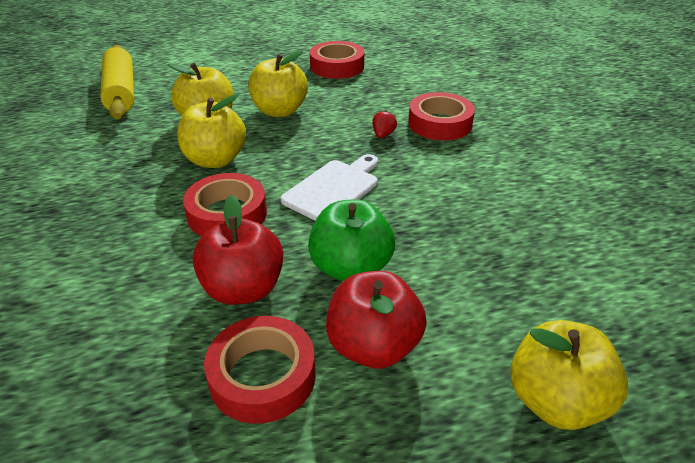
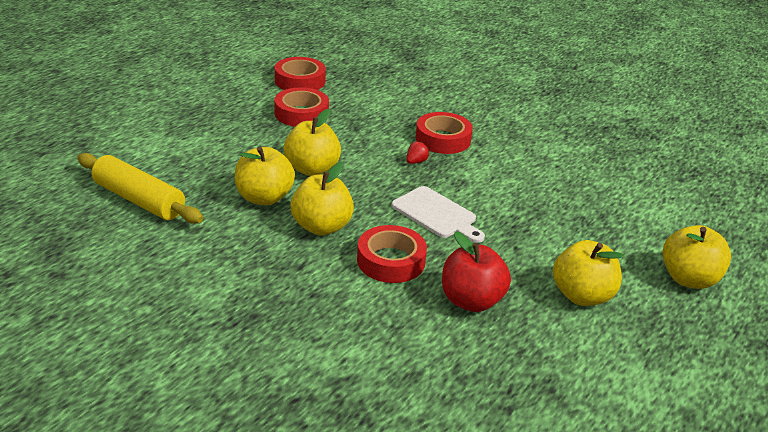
camera: 40 degrees left, 5 degrees down
(262, 376) = (548, 339): red tape -> red tape (300, 81)
(333, 189) = (436, 214): white cutting board -> white cutting board turned 135 degrees clockwise
(351, 268) = (515, 260): green apple -> none
(373, 346) = (582, 296): red apple -> yellow apple
(383, 135) = (416, 162): red strawberry -> red strawberry turned 60 degrees clockwise

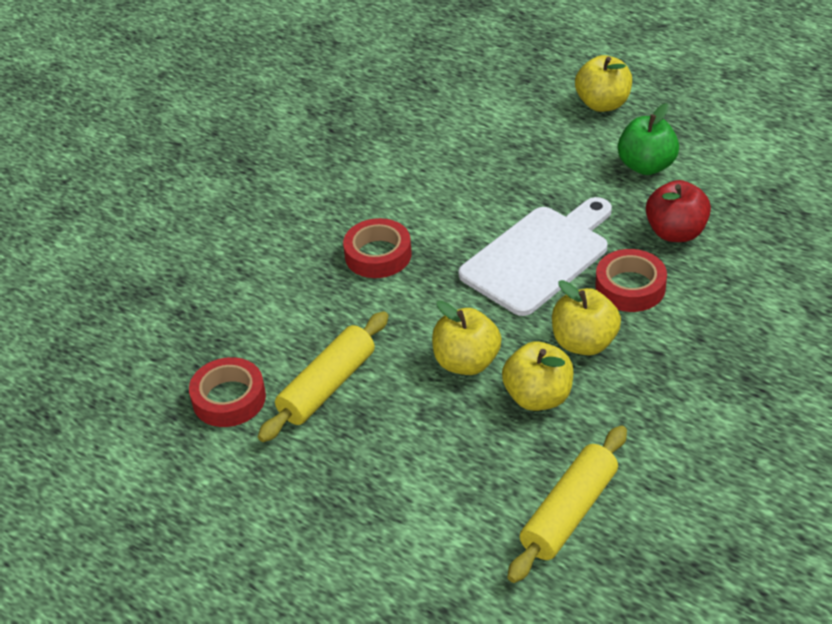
camera: 85 degrees left, 10 degrees up
(301, 114) = (327, 386): red tape -> yellow rolling pin
(416, 162) = (434, 275): red strawberry -> none
(436, 214) = (539, 257): white cutting board -> white cutting board, size x1.68
(582, 296) = (646, 166): yellow apple -> green apple

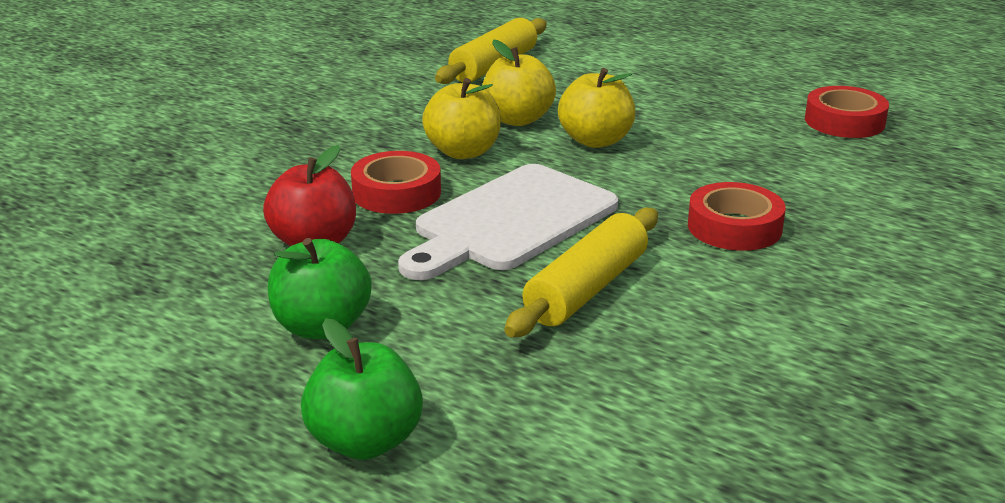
camera: 175 degrees right, 15 degrees down
(327, 386) = (743, 127): yellow rolling pin -> yellow rolling pin (586, 289)
(603, 104) = (365, 441): yellow apple -> green apple

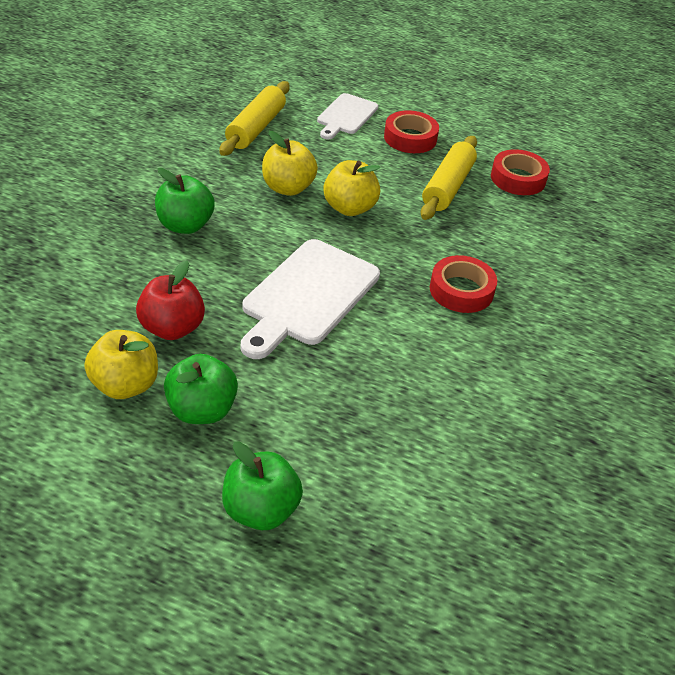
camera: 15 degrees left, 15 degrees up
(369, 148) = (185, 225): none -> green apple
(396, 193) = (218, 272): red tape -> red tape (410, 138)
(463, 152) = (256, 225): yellow apple -> yellow apple (125, 385)
(586, 289) = (374, 358): yellow rolling pin -> yellow rolling pin (447, 187)
(616, 58) = (346, 116): none -> white cutting board

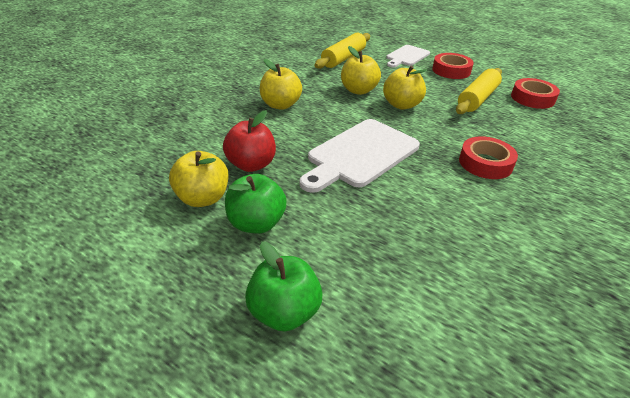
camera: 15 degrees right, 5 degrees down
(185, 225) = (280, 105): green apple -> yellow apple

